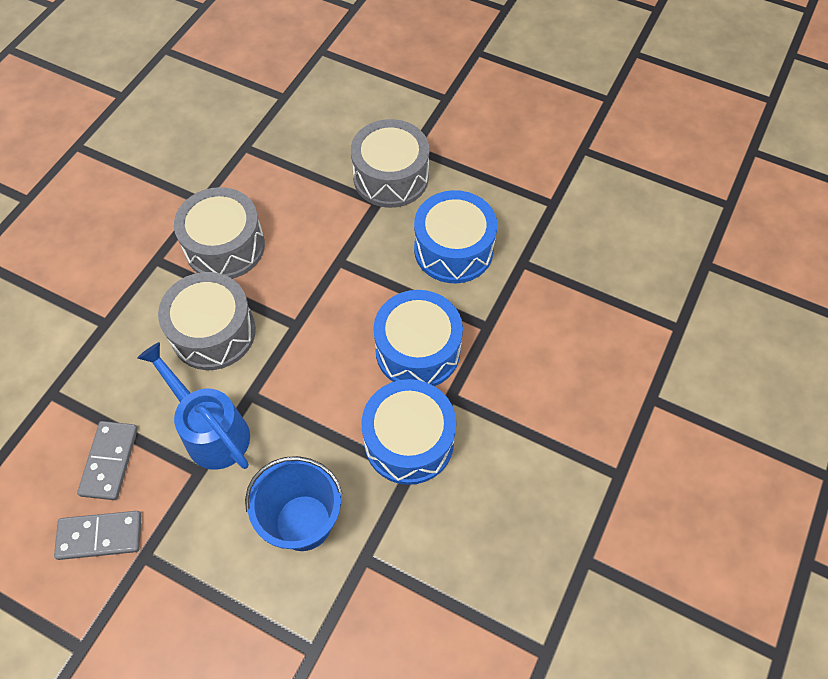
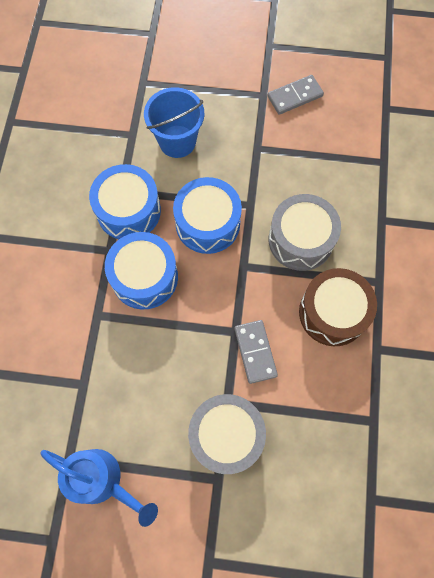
camera: 160 degrees right, 10 degrees up
(109, 461) = (316, 135): grey domino -> grey domino (255, 352)
(211, 430) = (263, 174): blue watering can -> blue watering can (102, 481)
(225, 246) = (333, 313): grey drum -> brown drum
(453, 249) = (145, 377): blue drum -> blue drum (207, 223)

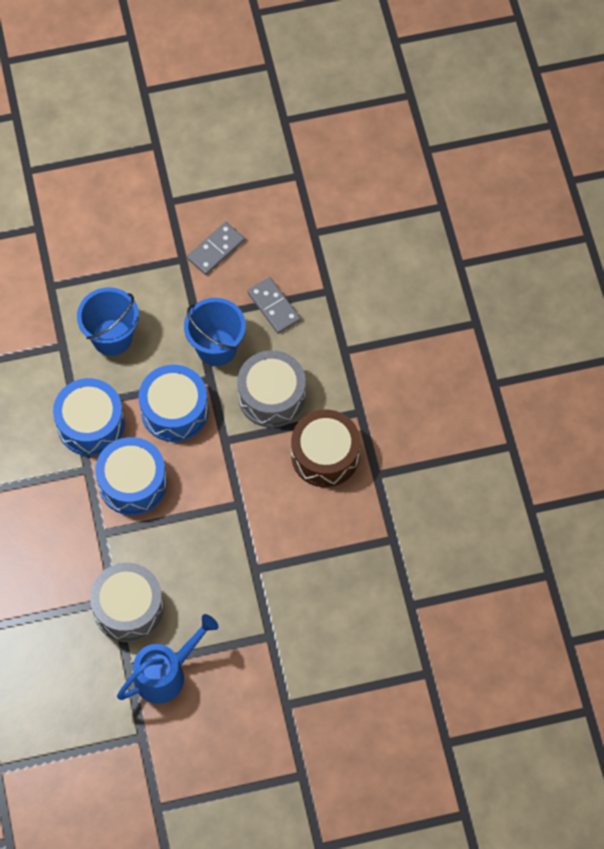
camera: 20 degrees left, 5 degrees down
(102, 481) = (166, 673): blue watering can -> blue watering can turned 45 degrees counterclockwise
(226, 436) = (264, 597): grey drum -> grey drum (128, 608)
(255, 352) = (264, 515): grey domino -> grey domino (274, 307)
(266, 180) = (216, 347): none -> blue bucket

